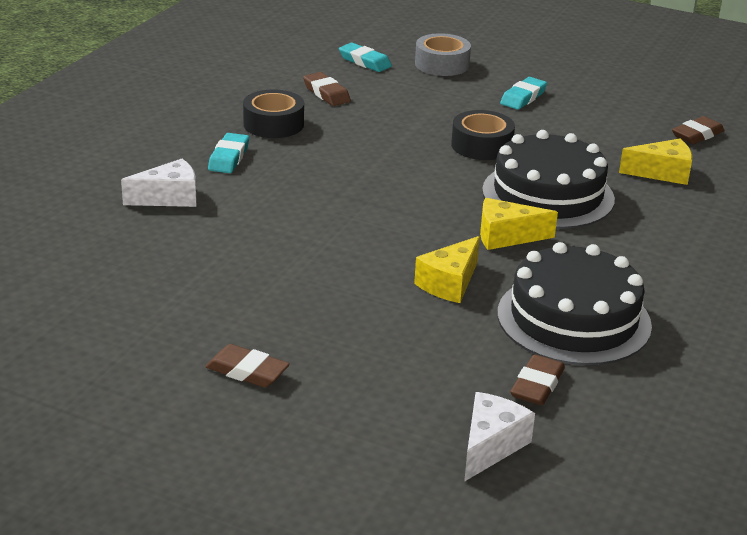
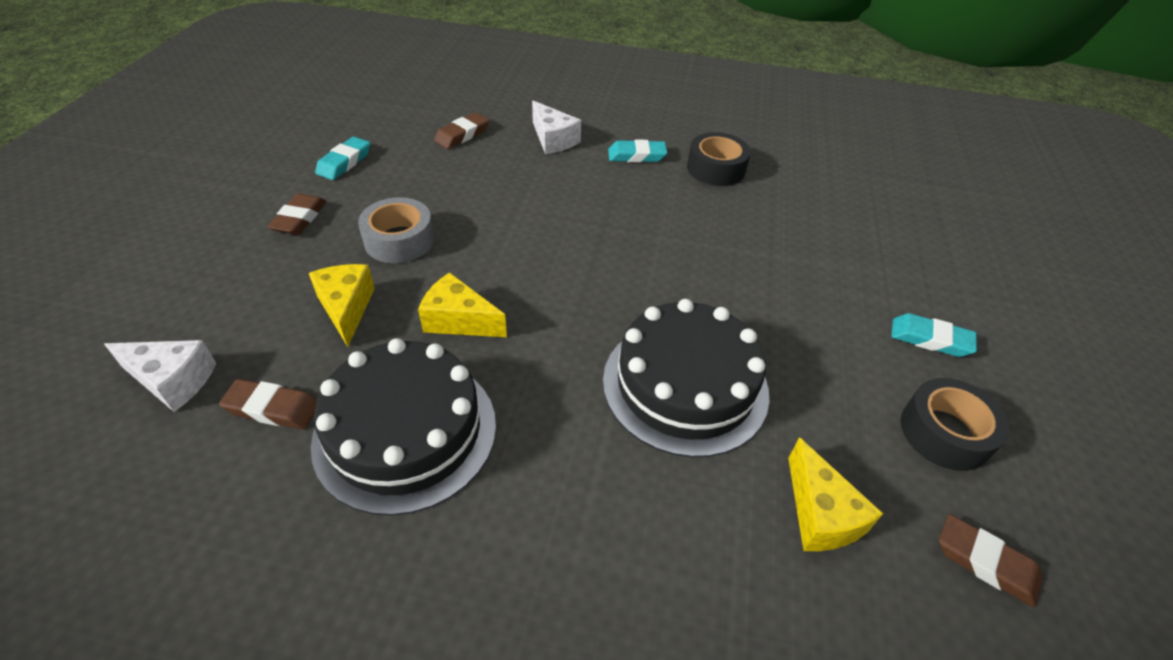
camera: 75 degrees right, 15 degrees up
(326, 93) = (804, 189): brown eraser -> brown eraser (462, 135)
(365, 62) = (901, 203): turquoise eraser -> turquoise eraser (344, 162)
(442, 64) = (953, 259): grey tape -> grey tape (399, 240)
(481, 145) = (772, 314): black tape -> black tape (944, 432)
(506, 236) = (569, 355): yellow cheese -> yellow cheese (346, 308)

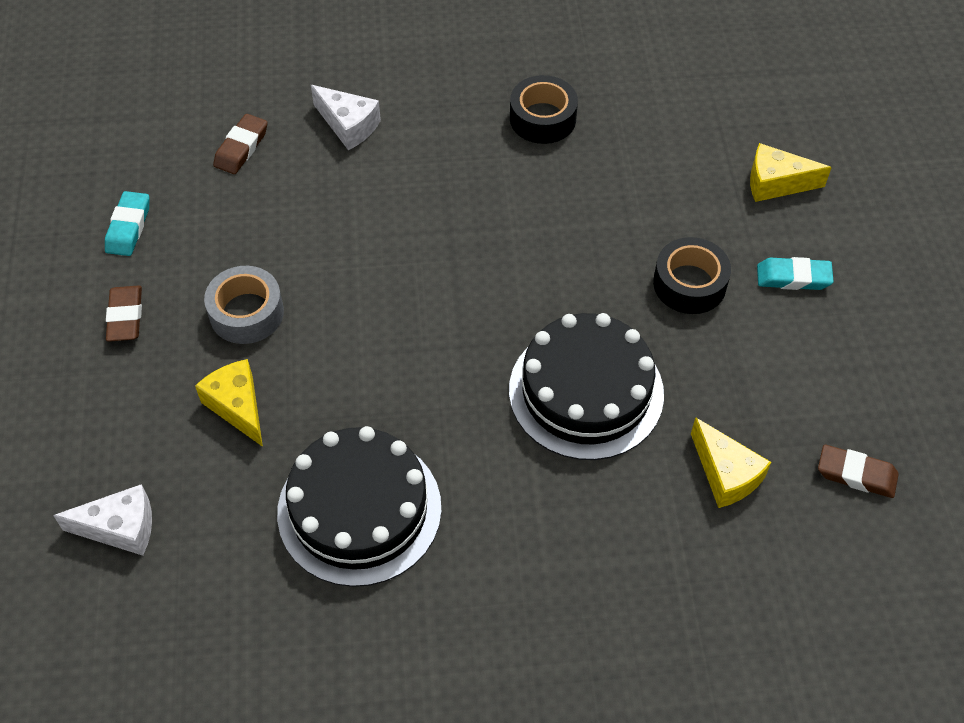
camera: 15 degrees left, 10 degrees up
(273, 408) = (230, 525): brown eraser -> none
(459, 320) = (353, 387): yellow cheese -> yellow cheese (776, 183)
(636, 156) = (451, 124): turquoise eraser -> none
(944, 432) = (815, 370): black tape -> black tape (689, 284)

